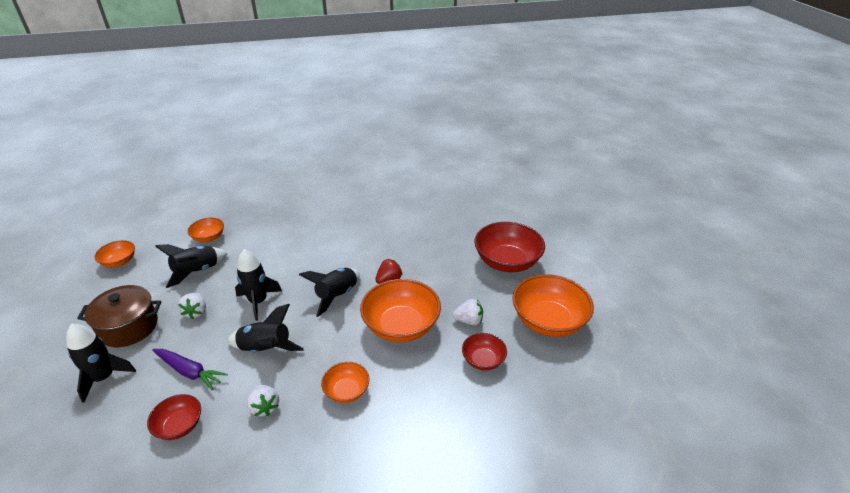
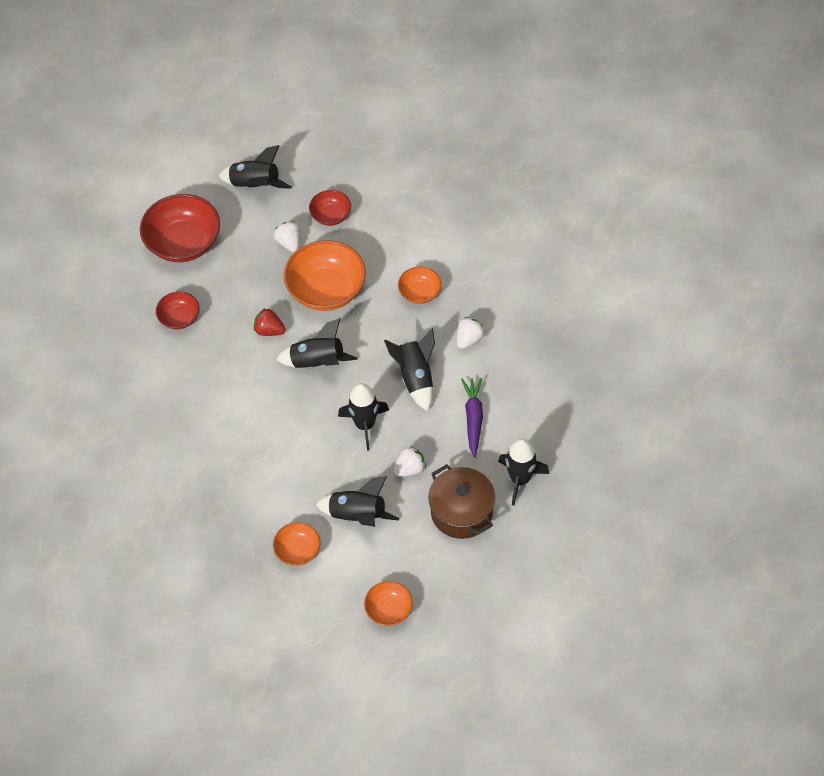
camera: 115 degrees left, 20 degrees up
(179, 426) = (521, 385): red bowl -> red bowl (179, 318)
(548, 321) = (255, 185): orange bowl -> black rocket

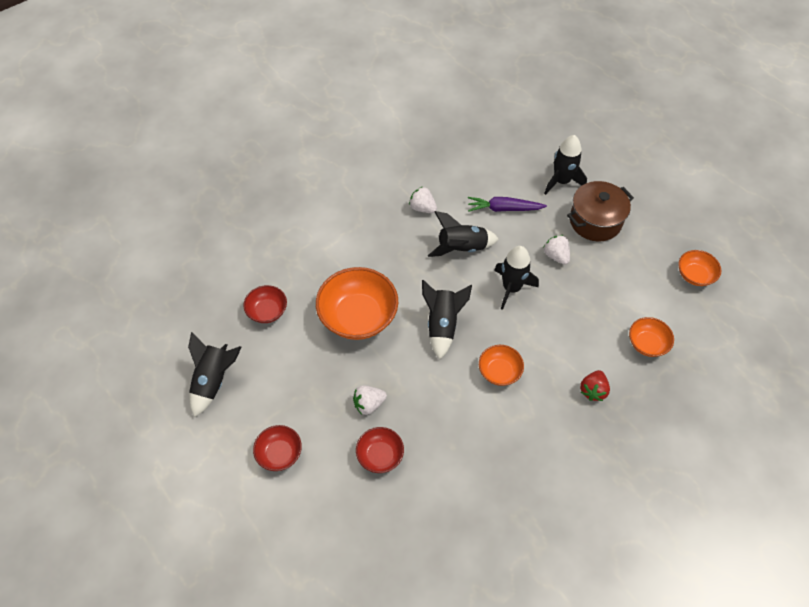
camera: 90 degrees left, 0 degrees up
(183, 243) = (279, 453): red bowl -> red bowl, size x0.53
(269, 330) = (402, 367): red strawberry -> red strawberry (593, 390)
(289, 243) = (295, 349): white strawberry -> white strawberry (369, 404)
(358, 515) = (606, 296): black rocket -> none
(419, 293) = (369, 241): orange bowl -> orange bowl (499, 371)

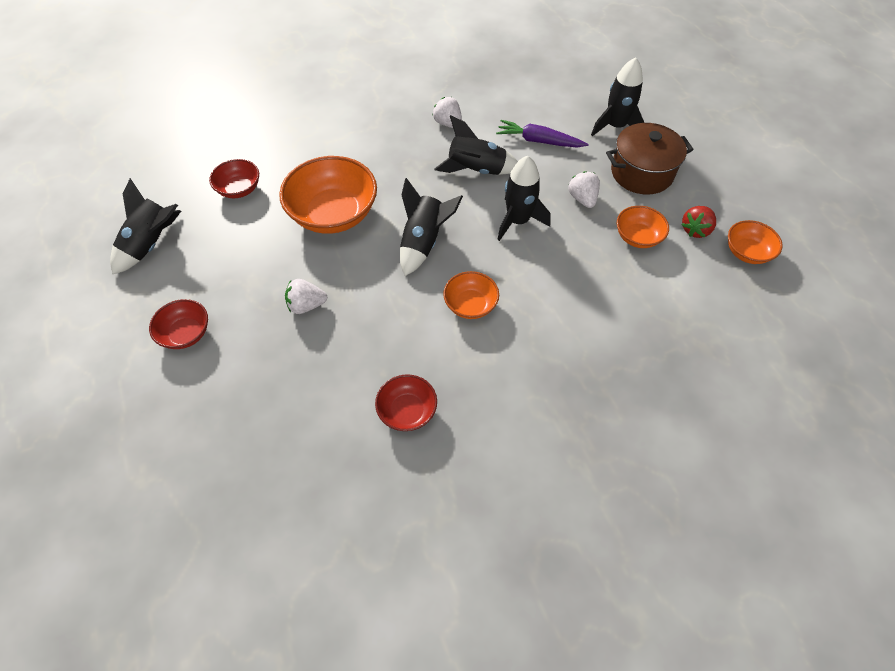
camera: 15 degrees right, 0 degrees up
(380, 455) = (296, 362): red bowl -> red bowl (407, 411)
(593, 390) = (576, 351): red strawberry -> red strawberry (695, 230)
(647, 344) = (662, 314): orange bowl -> orange bowl (637, 237)

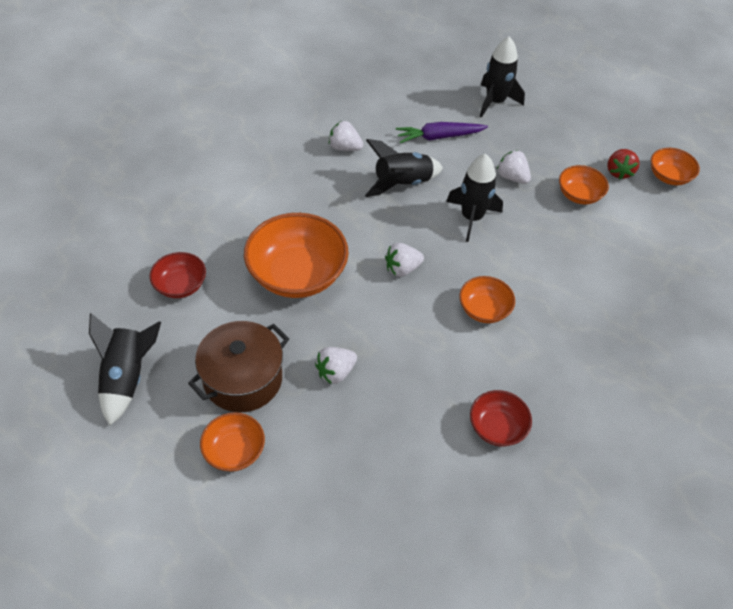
camera: 30 degrees left, 5 degrees down
(186, 333) = (234, 451): red bowl -> orange bowl
(423, 242) = (402, 269): black rocket -> white strawberry
(641, 173) = (544, 137): brown pot -> brown pot (243, 379)

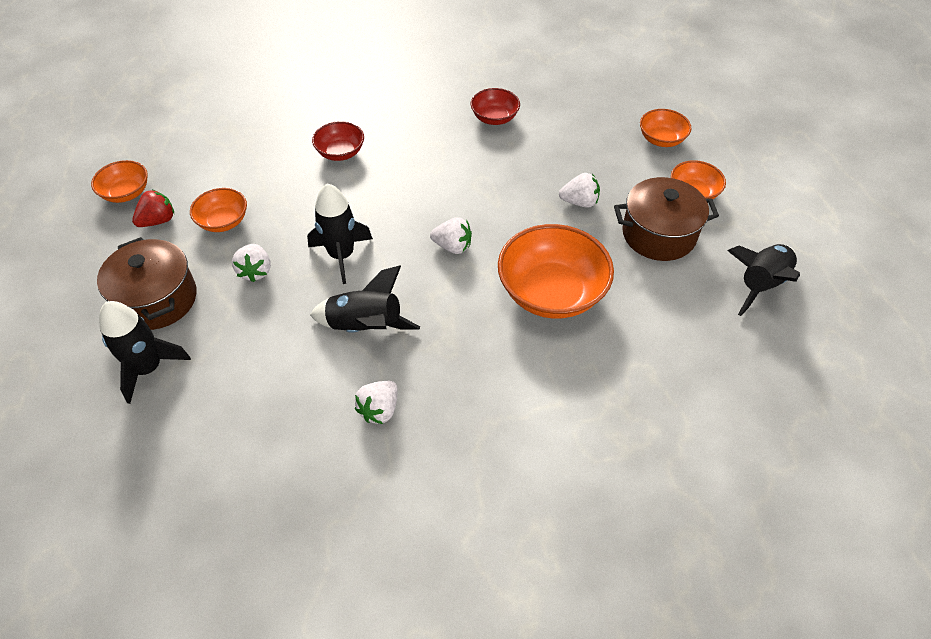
camera: 140 degrees left, 0 degrees up
(180, 285) = (672, 343): red bowl -> red bowl (340, 152)
(344, 148) = (379, 410): white strawberry -> white strawberry turned 60 degrees clockwise
(439, 137) = (265, 360): purple carrot -> none
(484, 309) = (421, 183): orange bowl -> orange bowl (661, 139)
(544, 132) = (157, 299): none -> brown pot

